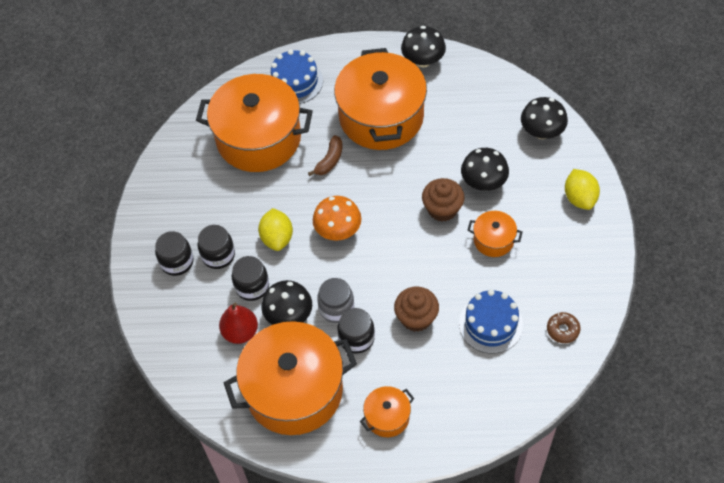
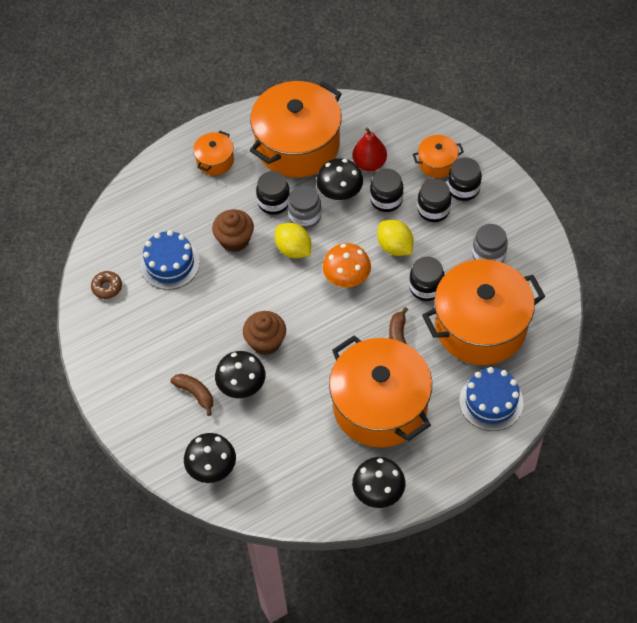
camera: 150 degrees right, 0 degrees up
(205, 191) = (488, 255): none -> grey jar
(277, 189) = (426, 287): none -> black jar
(493, 240) = (204, 335): orange pot -> orange pot (437, 163)
(526, 194) = (195, 394): none -> brown banana
(579, 198) = (143, 414): yellow lemon -> yellow lemon (293, 249)

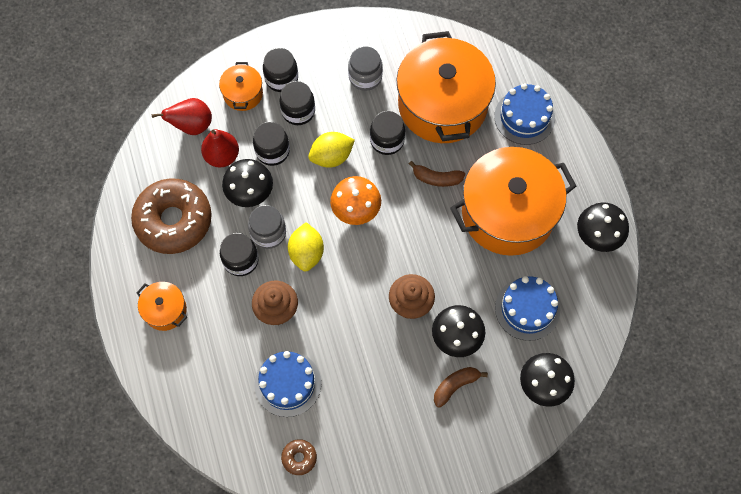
camera: 80 degrees left, 10 degrees up
(284, 441) = (527, 309): none -> blue cake
(293, 249) = (306, 253): yellow lemon -> yellow lemon turned 60 degrees counterclockwise
(297, 145) = (173, 220): orange pot -> brown donut
(392, 134) = (192, 126): none -> red pear

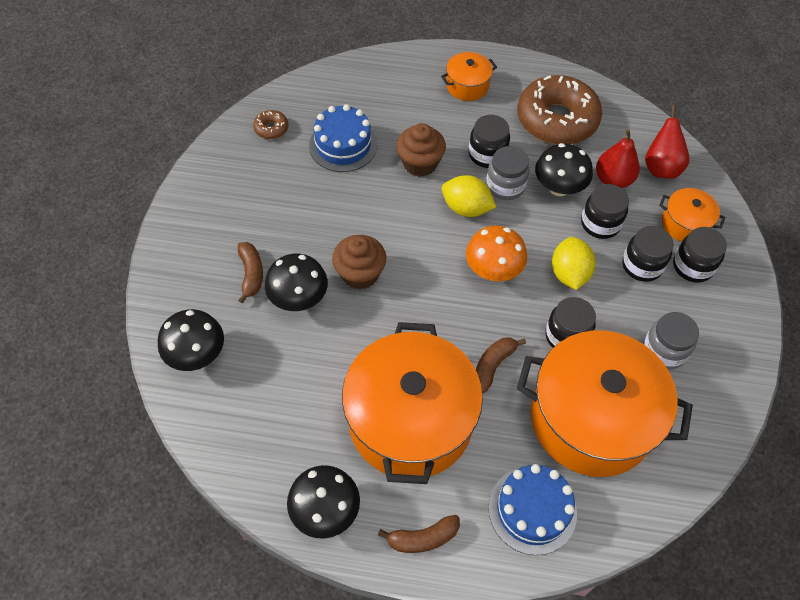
camera: 115 degrees right, 10 degrees down
(527, 309) = (286, 381): blue cake -> none
(579, 171) = (423, 538): none -> brown banana

